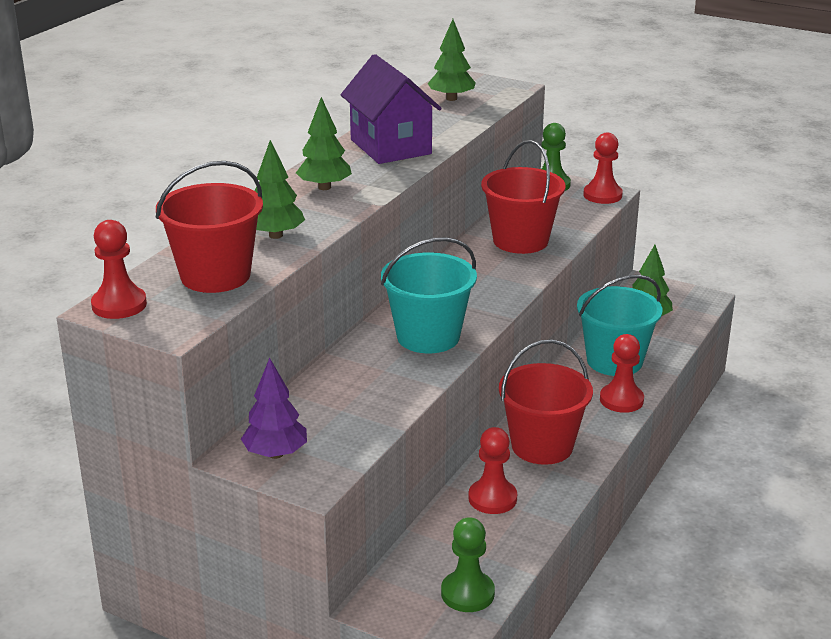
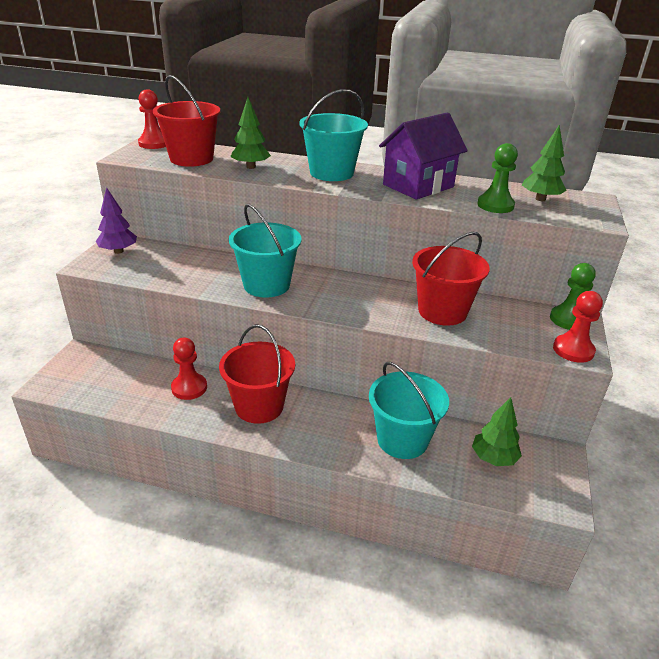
camera: 75 degrees right, 5 degrees up
(324, 187) = (331, 173): green tree -> turquoise bucket
(467, 593) = (85, 387): green pawn -> green pawn (495, 205)
(621, 400) = (339, 448): red pawn -> none

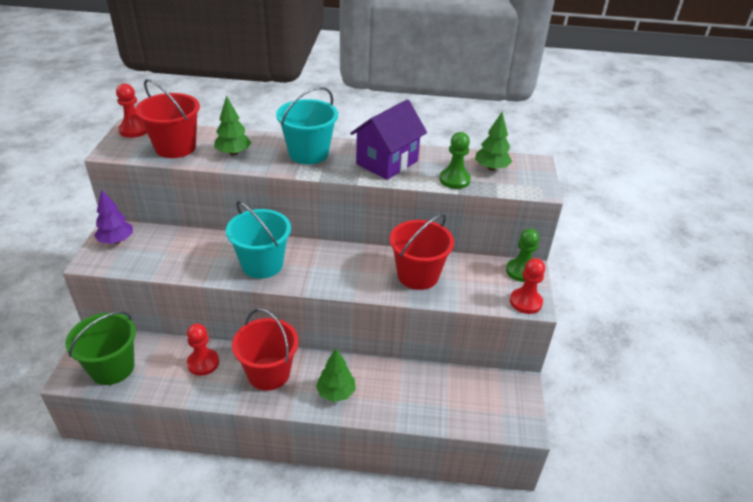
camera: 10 degrees left, 5 degrees up
(92, 381) = (112, 368): none -> green bucket
(402, 440) = (394, 389): turquoise bucket -> none
(493, 458) = (469, 396): green tree -> green tree (336, 393)

